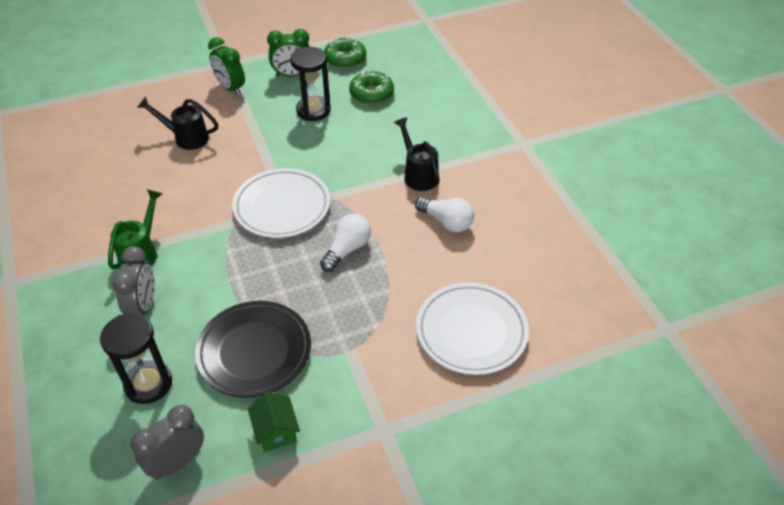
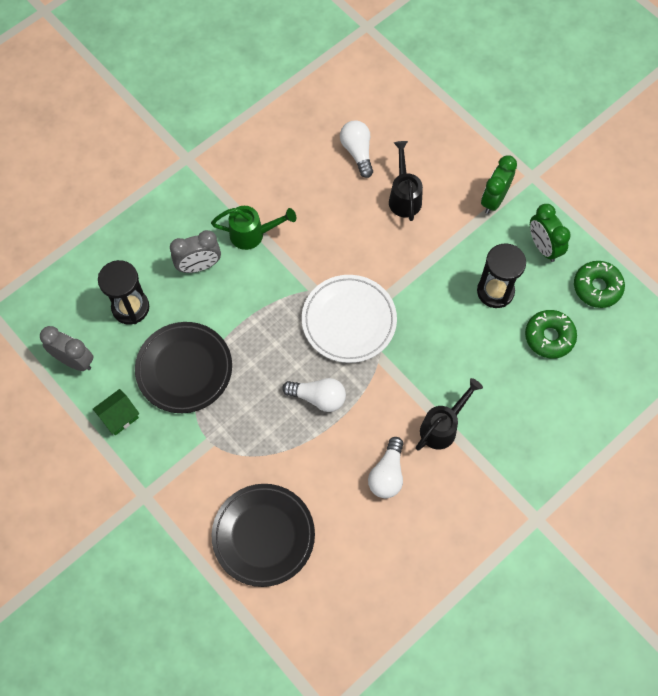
camera: 70 degrees right, 20 degrees up
(117, 154) = (357, 152): none -> white light bulb
(471, 331) = (263, 535): white plate -> black plate

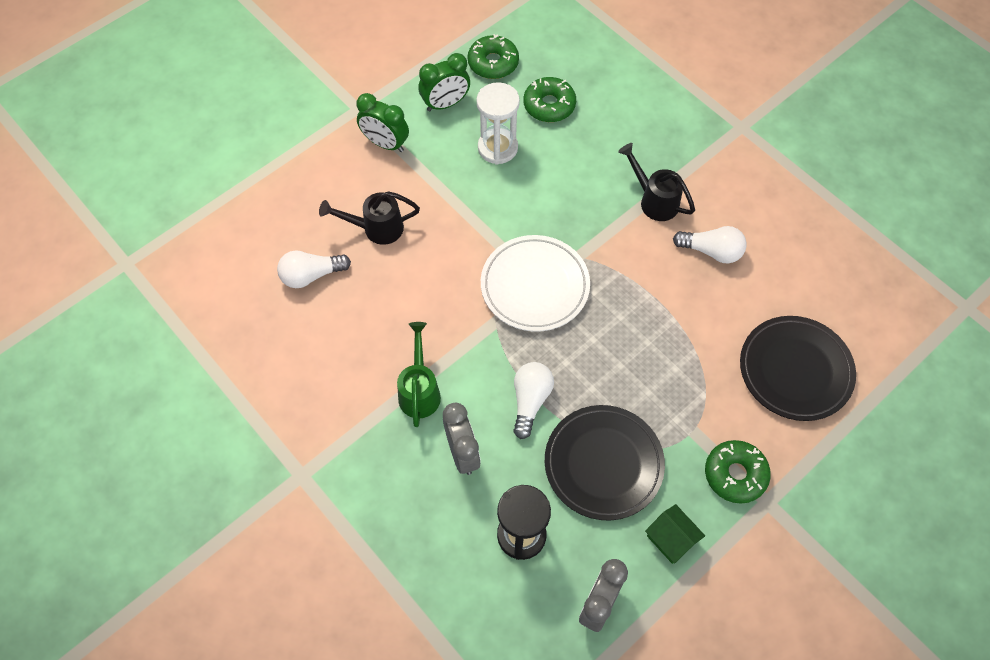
camera: 90 degrees left, 5 degrees down
(169, 472) = (735, 474): none -> green donut
(318, 397) = (630, 317): white light bulb -> white light bulb (530, 401)
(495, 291) = (497, 148): black hourglass -> white hourglass

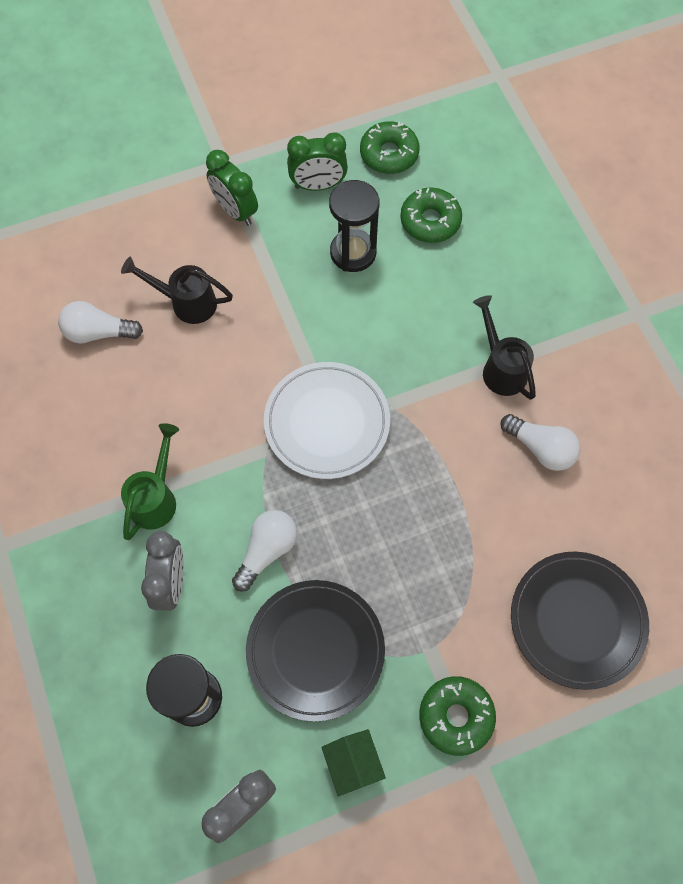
camera: 20 degrees right, 5 degrees up
(497, 148) = (353, 252): white hourglass -> black hourglass

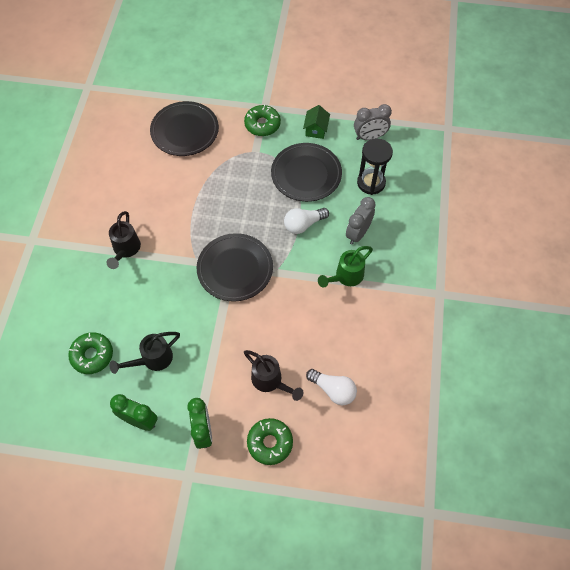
camera: 150 degrees left, 5 degrees down
(327, 422) = (235, 269): white plate -> black plate
(353, 252) = (152, 360): black hourglass -> black watering can
(389, 154) = (79, 418): green donut -> green donut (270, 443)
(540, 448) = (140, 203): white light bulb -> none

